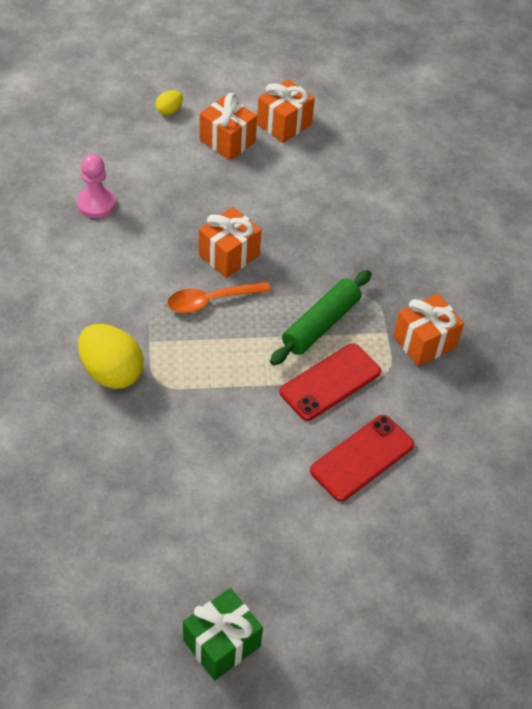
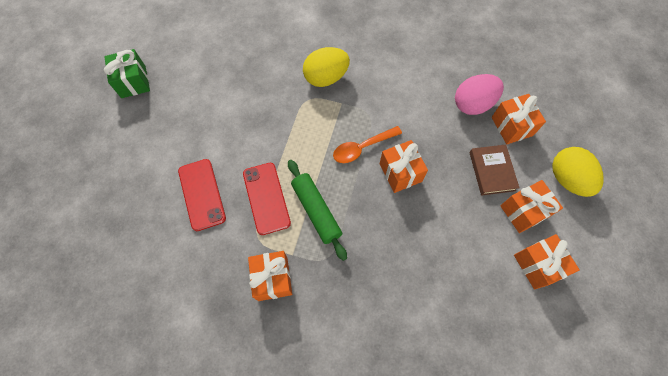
camera: 115 degrees right, 15 degrees up
(96, 204) = (473, 104): pink pawn -> pink egg
(116, 163) = (512, 126): none -> orange gift
(169, 111) = (567, 179): yellow egg -> yellow egg, size x2.05
(188, 173) = (492, 171): none -> brown book
(211, 301) = (362, 148): orange spoon -> orange spoon turned 120 degrees counterclockwise

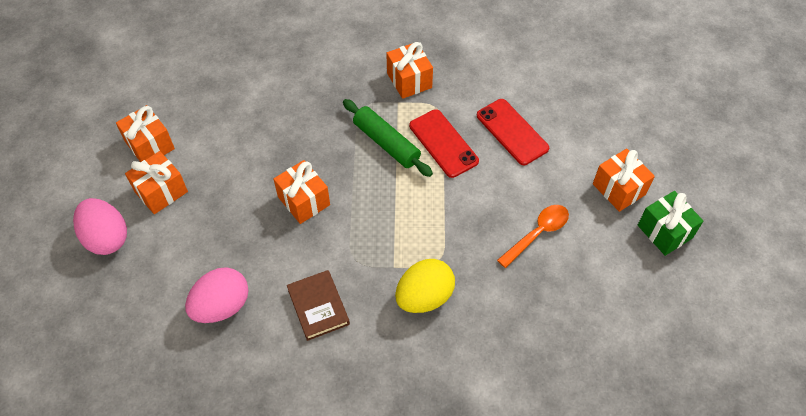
camera: 165 degrees right, 10 degrees down
(362, 148) = (354, 218): orange spoon -> orange spoon (537, 233)
(492, 171) = (196, 226): brown book -> brown book (318, 307)
(512, 126) = (170, 287): orange gift -> orange gift (619, 189)
(567, 179) = (107, 238): yellow egg -> pink egg

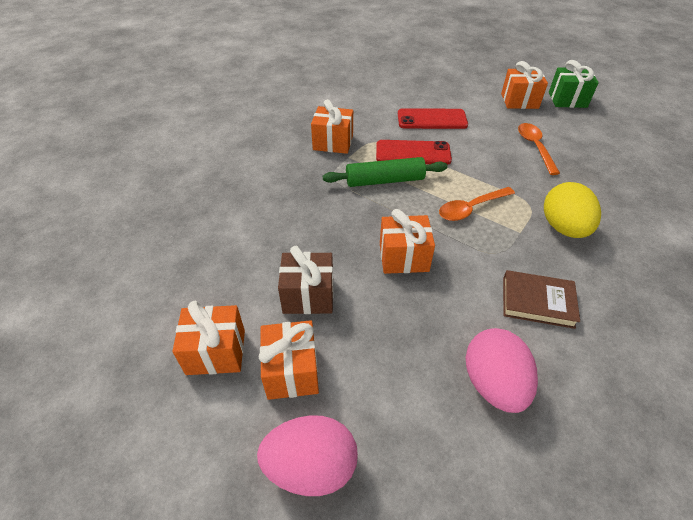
camera: 55 degrees left, 10 degrees down
(226, 165) = (308, 296): none -> brown gift
(397, 220) = (471, 208): none -> orange spoon

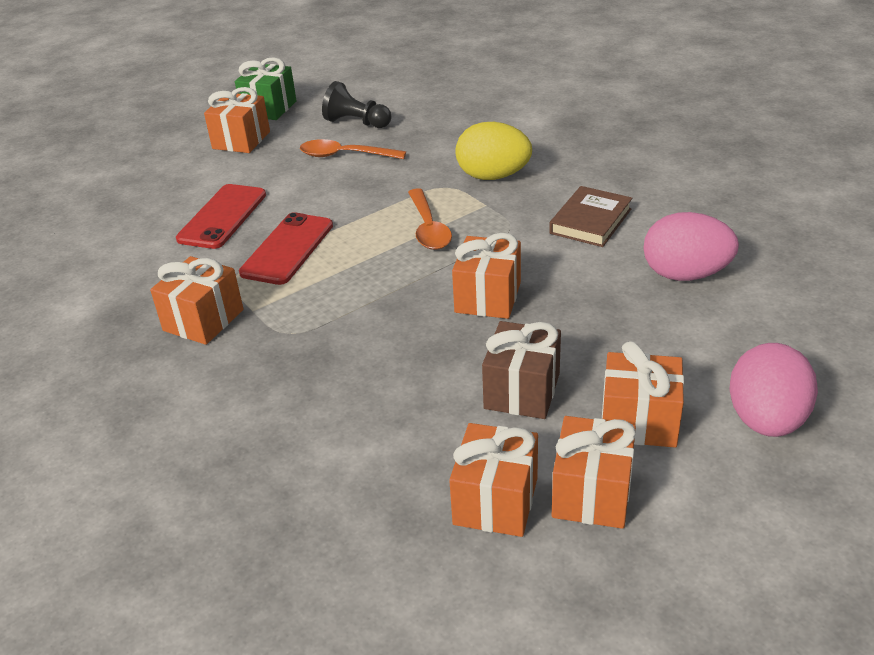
camera: 70 degrees left, 10 degrees down
(205, 302) = (495, 501): none -> orange gift
(384, 180) = (331, 285): green rolling pin -> none
(583, 141) = (357, 122): none -> black pawn

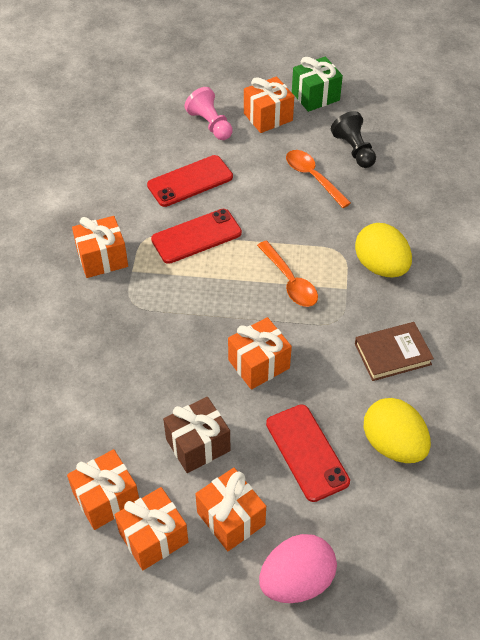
camera: 40 degrees right, 15 degrees up
(187, 171) = (210, 124): none -> pink pawn
(428, 228) = (290, 281): orange spoon -> orange spoon turned 60 degrees counterclockwise
(627, 327) = (307, 452): none -> red phone
(685, 274) = (393, 444): pink egg -> yellow egg

